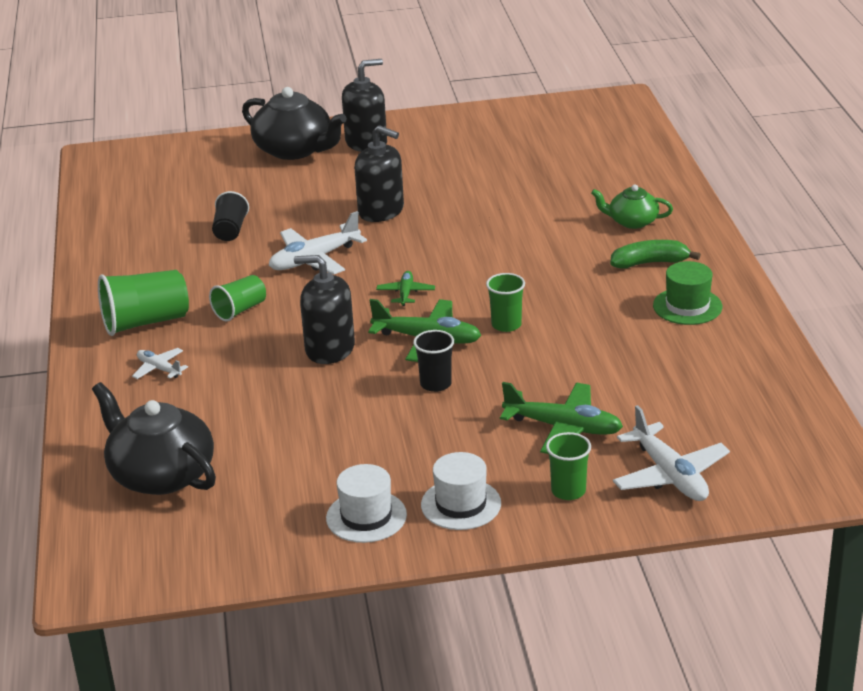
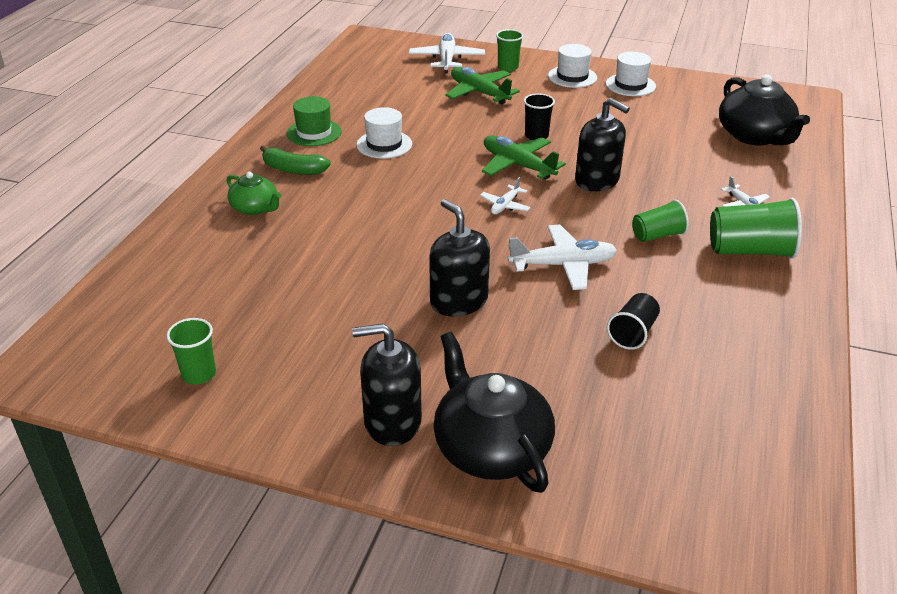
camera: 155 degrees left, 5 degrees up
(406, 293) = (505, 205): green plane -> white plane
(506, 325) = (451, 158): green cup -> green cup (199, 374)
(595, 317) = (384, 144): none -> white hat

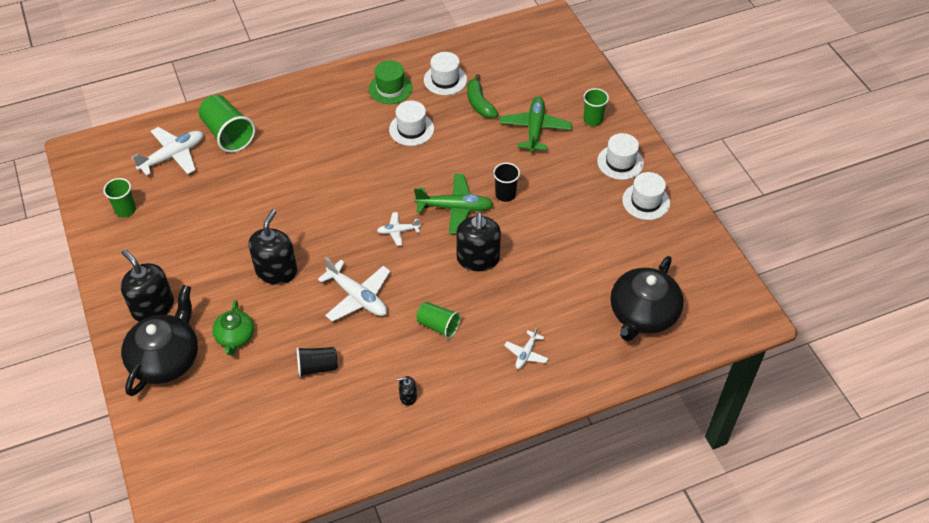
camera: 50 degrees right, 15 degrees up
(255, 208) = (282, 124): green teapot -> green teapot (235, 336)
(293, 169) = (338, 110): green banana -> green banana (479, 103)
(351, 104) = (445, 80): none -> white hat
(446, 60) = (565, 82): white plane -> white plane (173, 156)
(518, 165) = (455, 208): green plane -> green plane turned 90 degrees clockwise
(734, 292) = (408, 397): none -> black soap dispenser
(750, 251) = (467, 383): green cup -> green cup (228, 134)

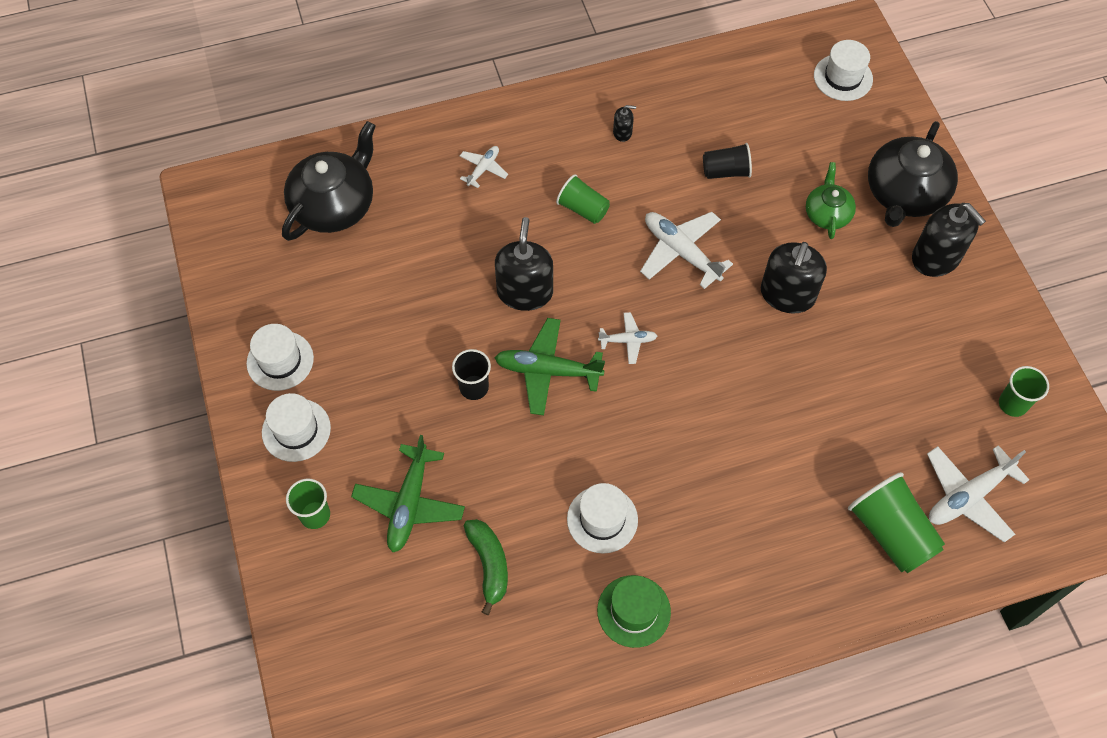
camera: 175 degrees left, 10 degrees up
(445, 80) = (540, 623): white hat -> white hat (843, 77)

